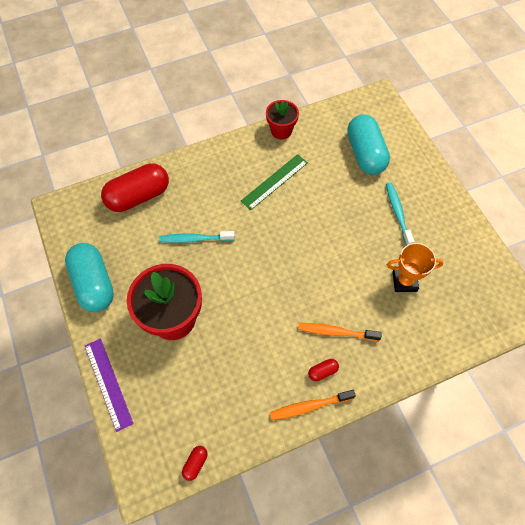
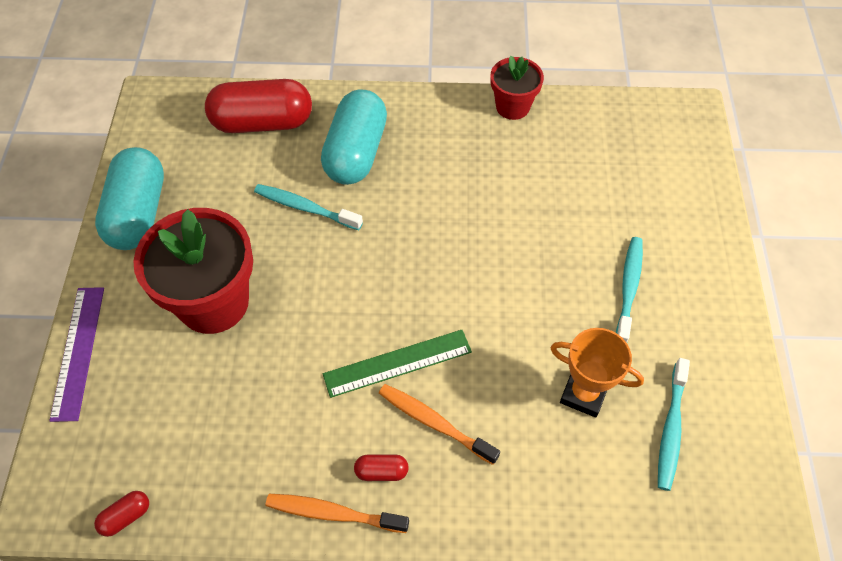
camera: 25 degrees right, 5 degrees down
(274, 181) = (463, 172): green ruler -> green ruler (397, 363)
(365, 154) = (624, 183): turquoise capsule -> turquoise capsule (356, 152)
(456, 281) = (671, 429): none -> turquoise toothbrush

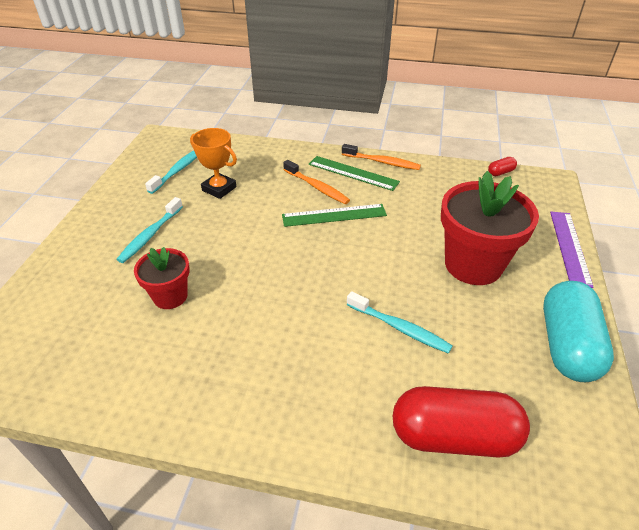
camera: 170 degrees left, 15 degrees down
(356, 152) = (344, 379): turquoise capsule -> none
(381, 471) = (353, 173): red capsule -> green ruler
(512, 107) = (149, 411): red flower pot -> red flower pot (170, 296)

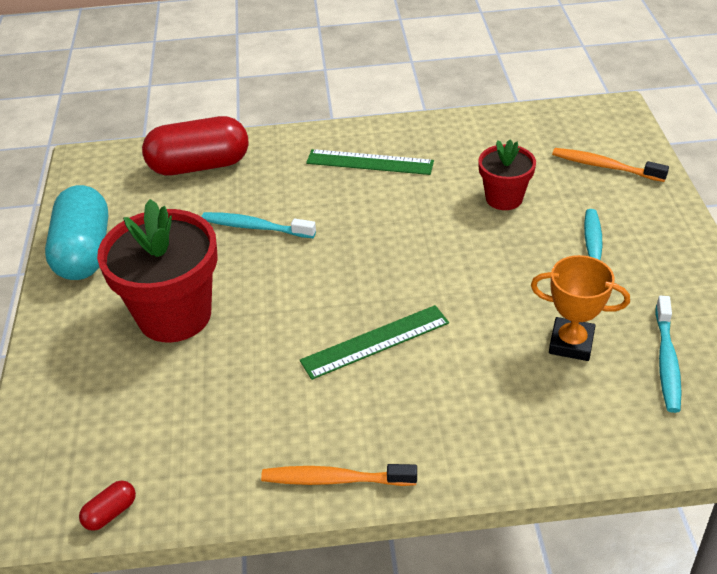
camera: 165 degrees right, 0 degrees up
(317, 187) = (424, 387): orange toothbrush -> orange toothbrush (604, 166)
(353, 173) = (378, 436): green ruler -> green ruler (369, 162)
(569, 247) = (38, 374): purple ruler -> none

